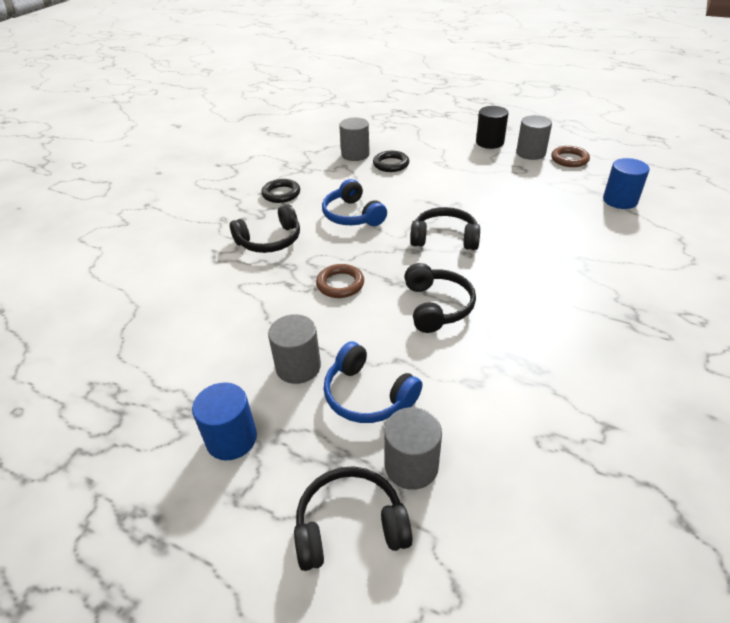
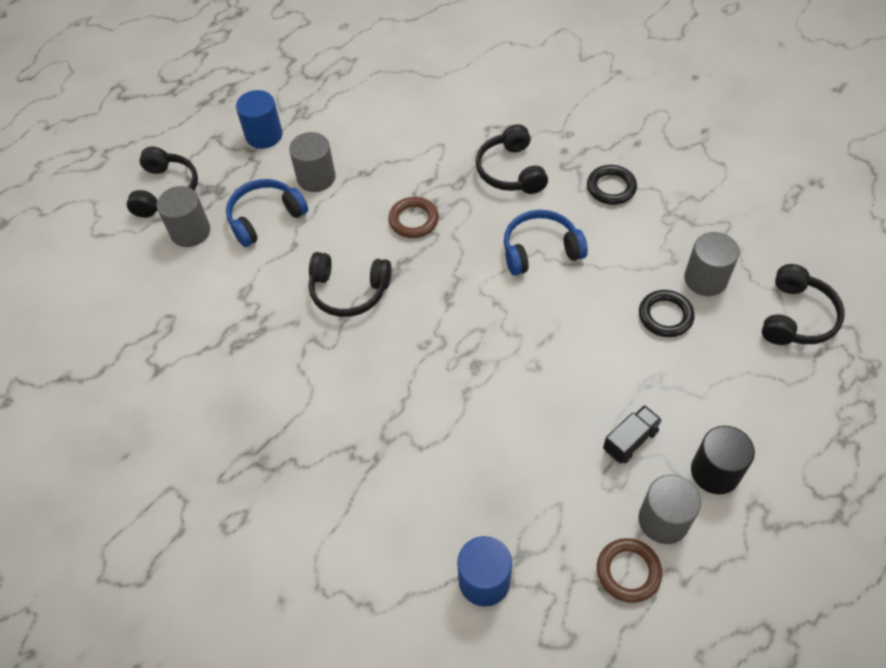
camera: 105 degrees right, 15 degrees up
(444, 238) = (462, 330): black headphones -> black headphones (796, 317)
(489, 166) = (630, 440): none -> black truck

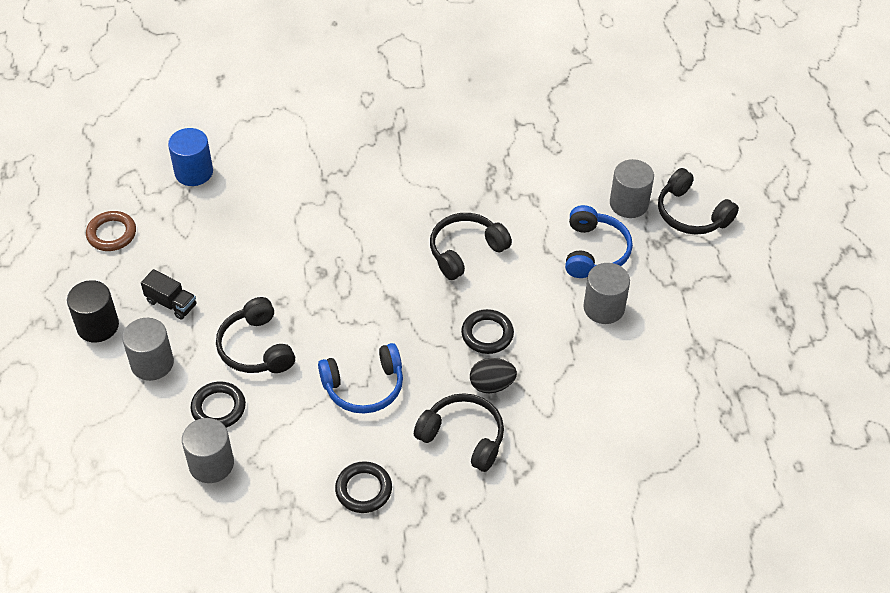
camera: 130 degrees right, 5 degrees down
(264, 135) = (694, 308): blue cylinder -> none
(413, 220) = (487, 334): brown ring -> black ring
(453, 187) = (492, 385): none -> black egg
(540, 250) = (364, 386): blue headphones -> blue headphones turned 45 degrees clockwise
(630, 440) = (171, 303): black truck -> black truck turned 60 degrees counterclockwise
(663, 520) = (111, 274): grey cylinder -> grey cylinder (152, 363)
(796, 317) = (113, 486): black headphones -> black headphones (256, 348)

